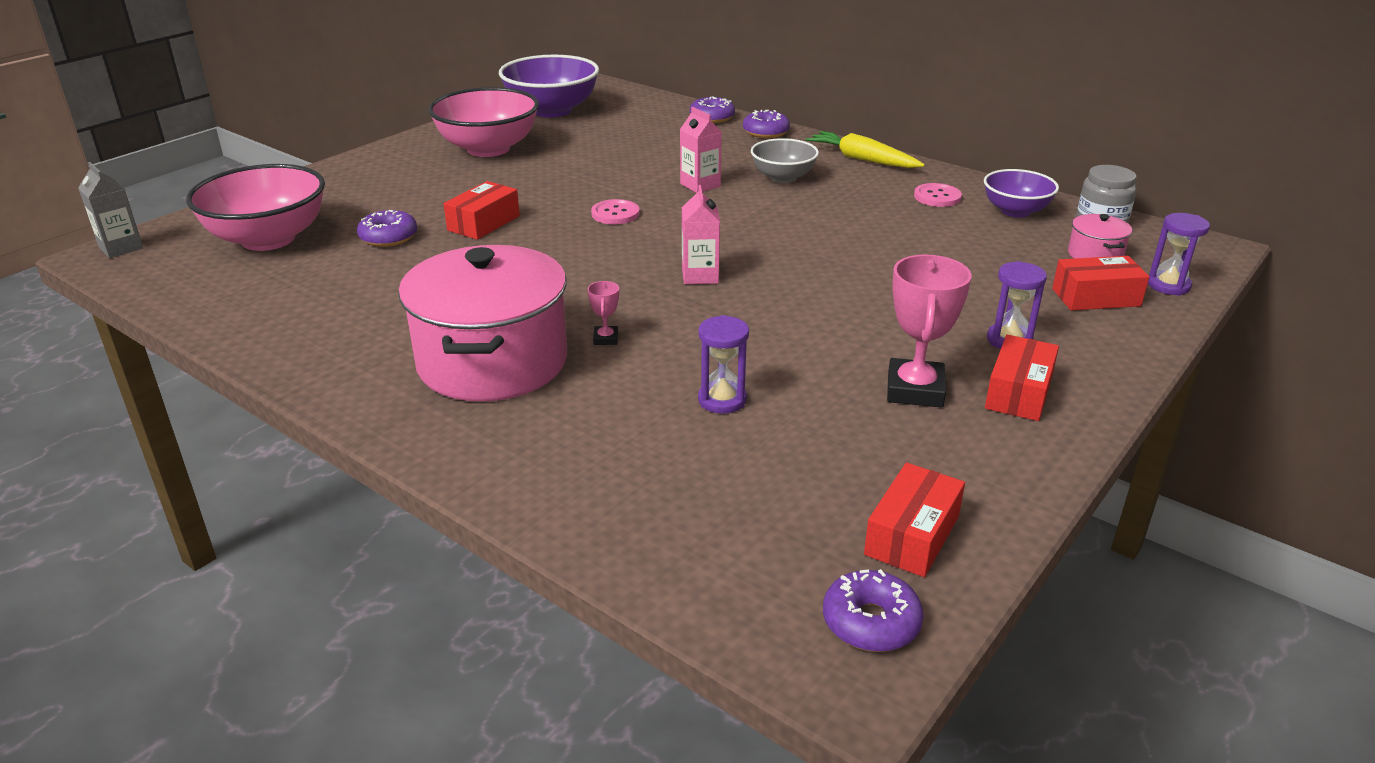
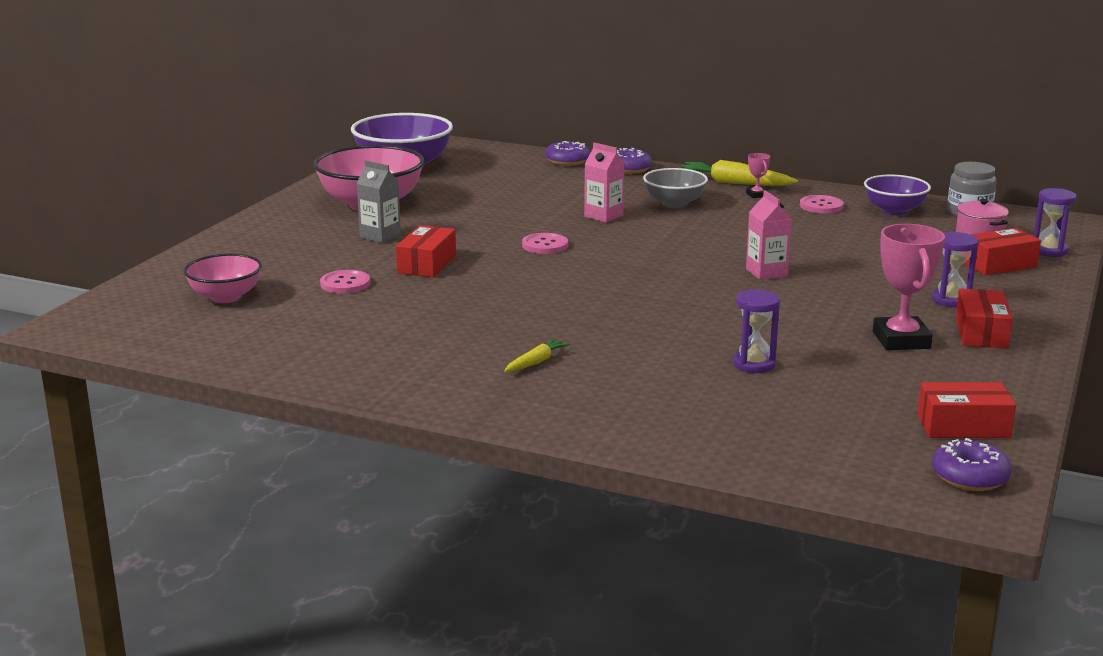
camera: 15 degrees left, 10 degrees down
(121, 248) = (79, 319): grey carton -> grey carton (380, 236)
(268, 239) = (225, 297): pink bowl -> pink bowl, size x0.59
(388, 237) = (345, 284): purple donut -> pink button
(492, 362) = (536, 362): pink pot -> yellow carrot
(605, 339) = (620, 335): pink trophy -> pink trophy (756, 195)
(700, 276) = (662, 283): pink carton -> pink carton (766, 272)
(912, 535) = (963, 426): red box -> red box turned 75 degrees clockwise

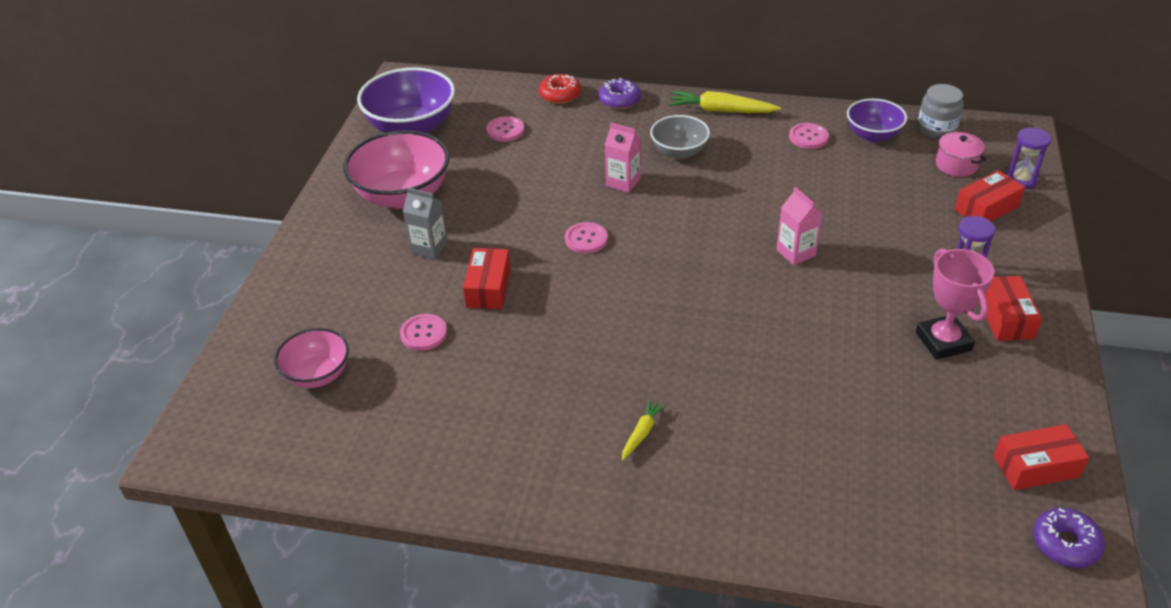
camera: 10 degrees left, 20 degrees up
(498, 176) = (505, 130): none -> pink button
(567, 161) = (560, 95): purple donut -> red donut
(754, 364) = (832, 402): purple hourglass -> none
(756, 195) = (746, 127): pink trophy -> none

